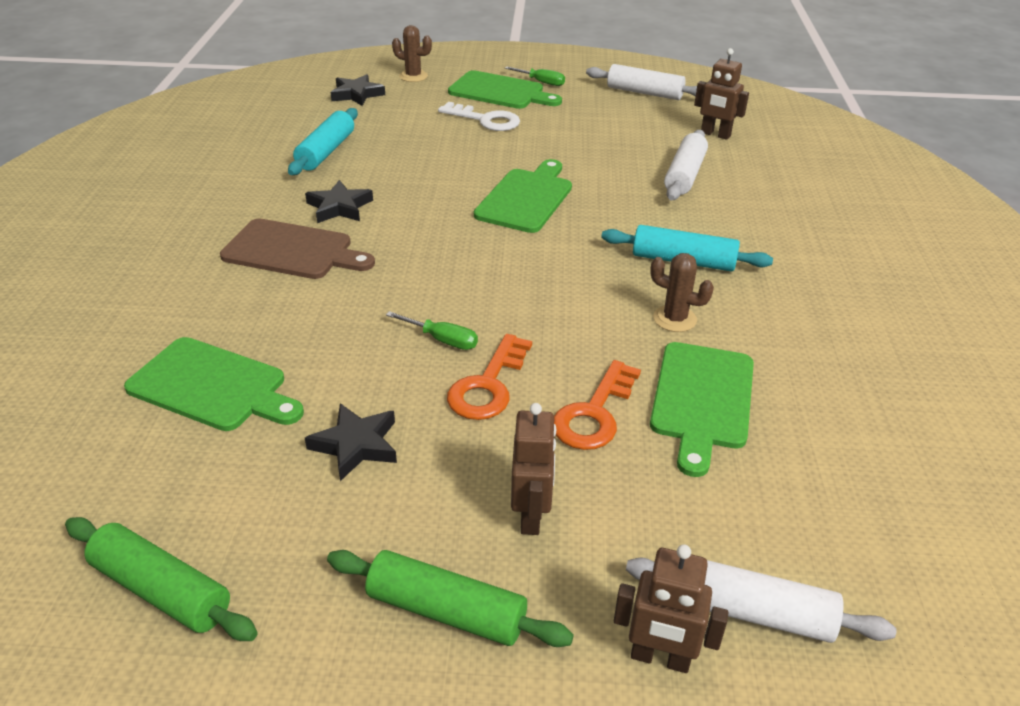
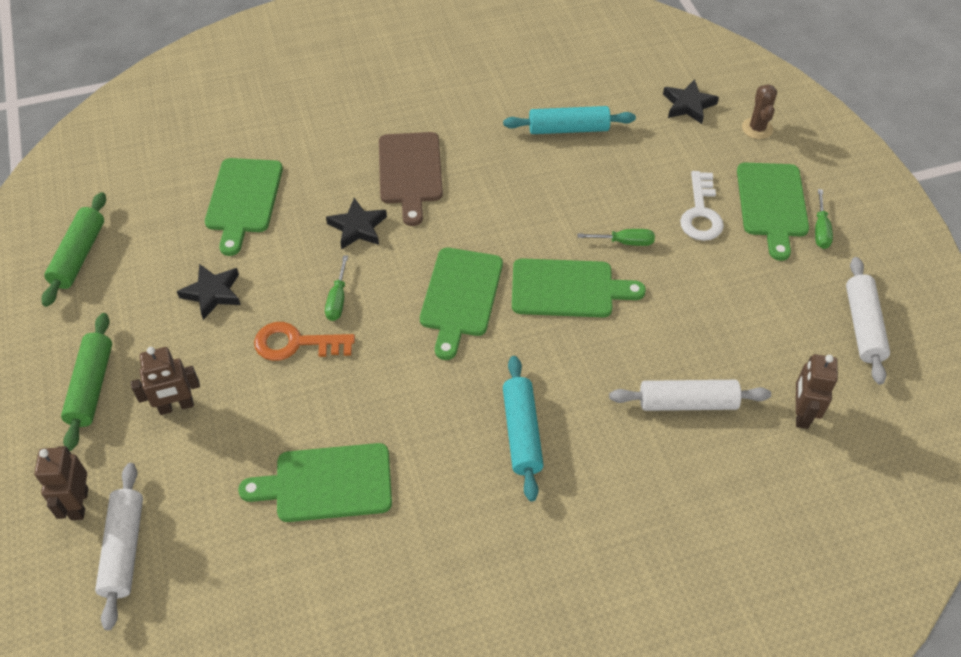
camera: 70 degrees right, 15 degrees up
(339, 207) = (485, 173): black star -> black star (357, 227)
(491, 159) = (624, 242): none -> green screwdriver
(495, 258) = (460, 296): none -> green cutting board
(594, 413) = (287, 416): orange key -> none
(674, 319) = (427, 444): brown cactus -> none

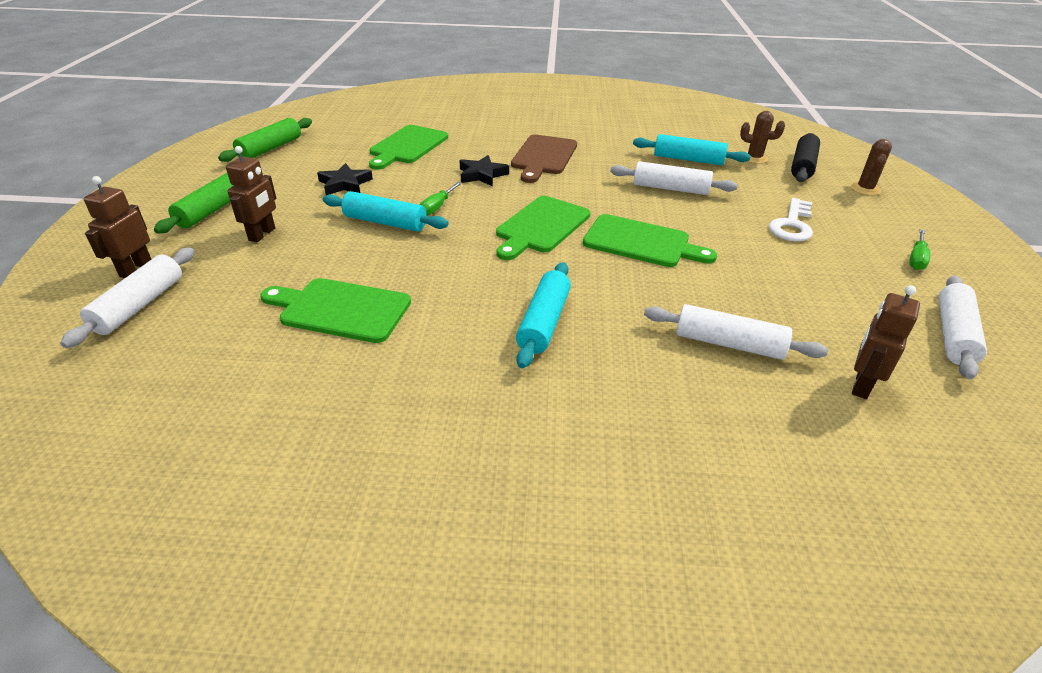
camera: 20 degrees right, 15 degrees down
(176, 406) = (262, 234): brown robot -> brown robot turned 75 degrees counterclockwise
(296, 343) = (385, 222): orange key -> turquoise rolling pin
(567, 189) = (670, 188): none -> white rolling pin
(624, 242) = (709, 227): green screwdriver -> none
(636, 104) = (754, 158): none -> brown cactus
(688, 105) = (802, 166): black star -> black rolling pin
(772, 204) = (867, 233): green cutting board -> none

